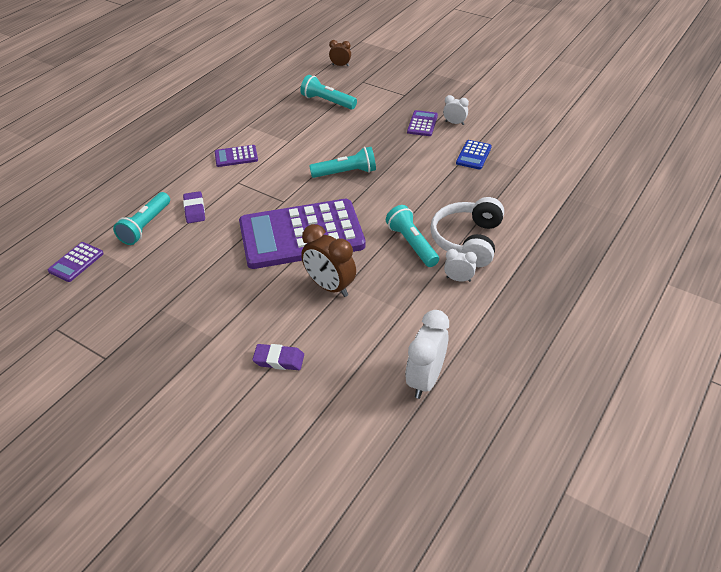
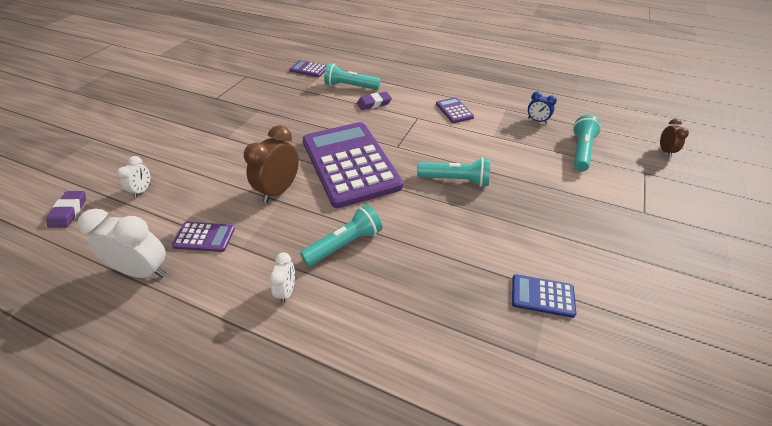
camera: 80 degrees right, 0 degrees up
(275, 112) = (537, 121): none -> blue clock
(279, 360) = (194, 173): purple eraser -> purple eraser (69, 212)
(345, 173) = (455, 180): turquoise flashlight -> turquoise flashlight turned 60 degrees counterclockwise
(422, 124) = (587, 235): purple calculator -> purple calculator (204, 237)
(454, 123) = (610, 269): white clock -> white clock (142, 190)
(468, 240) = (356, 297): white headphones -> none

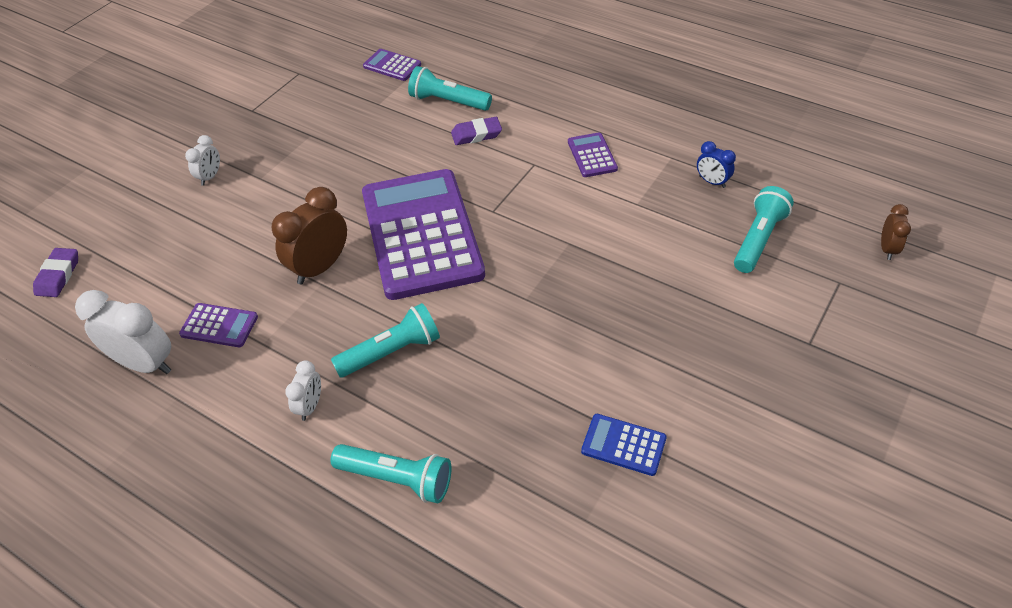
camera: 10 degrees right, 5 degrees up
(142, 190) = (147, 252): white clock -> white clock (210, 177)
(455, 180) = (560, 271): turquoise flashlight -> turquoise flashlight (397, 479)

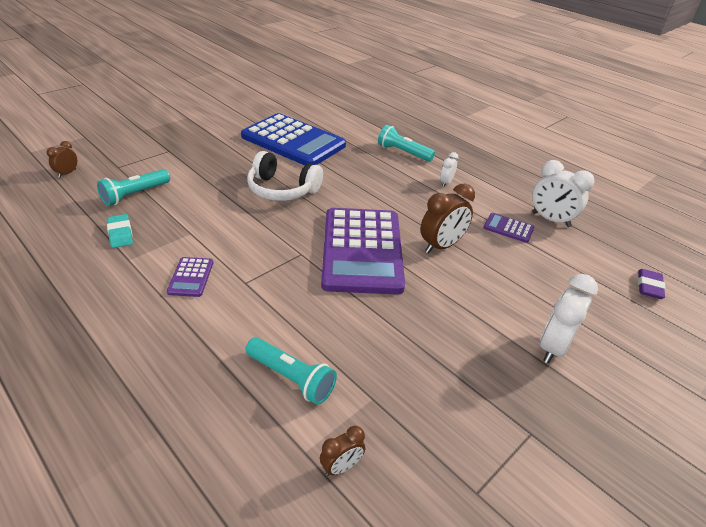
camera: 170 degrees left, 10 degrees down
(210, 177) = (553, 347): white clock -> white clock, size x1.85
(391, 352) = (398, 193): turquoise flashlight -> none
(392, 65) = (341, 466): purple calculator -> brown clock
(476, 134) = (280, 326): purple eraser -> none
(571, 307) = (282, 189): none -> white headphones
(623, 445) = (293, 141): blue calculator -> blue calculator, size x2.50
(712, 182) = (120, 234): blue clock -> turquoise eraser

